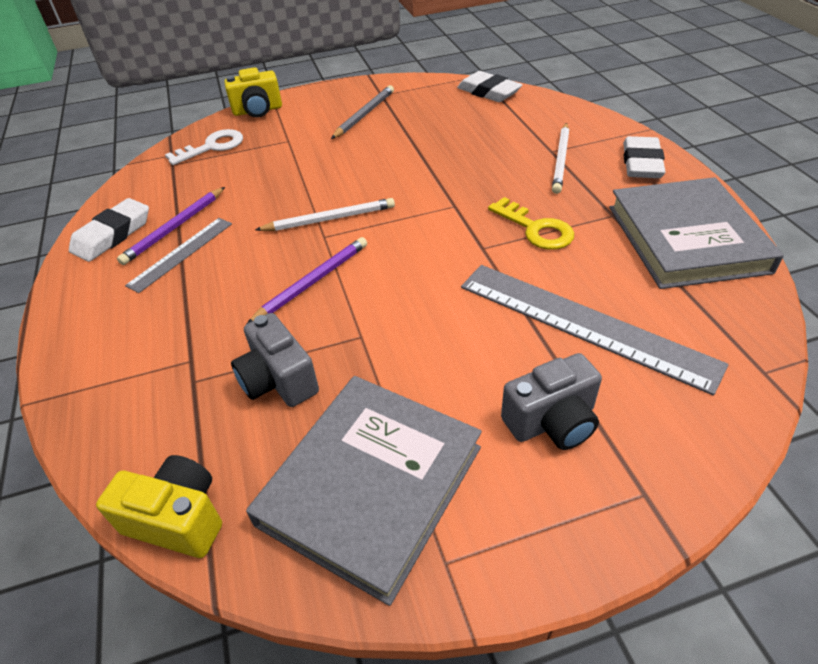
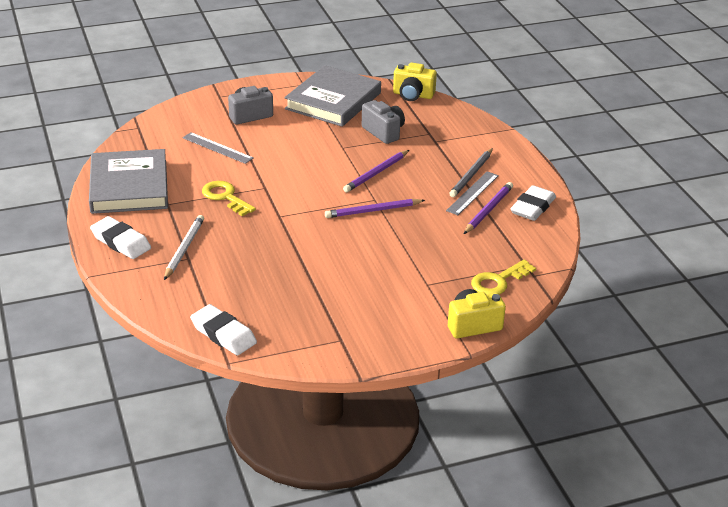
camera: 175 degrees right, 10 degrees down
(212, 147) = (498, 281): white key -> yellow key
(329, 219) = (373, 210): white pencil -> purple pencil
(364, 115) = (357, 311): grey pencil -> grey pencil (471, 174)
(584, 324) = (217, 148): grey ruler -> grey ruler, size x0.55
(641, 163) = (121, 242): white eraser -> white eraser turned 60 degrees counterclockwise

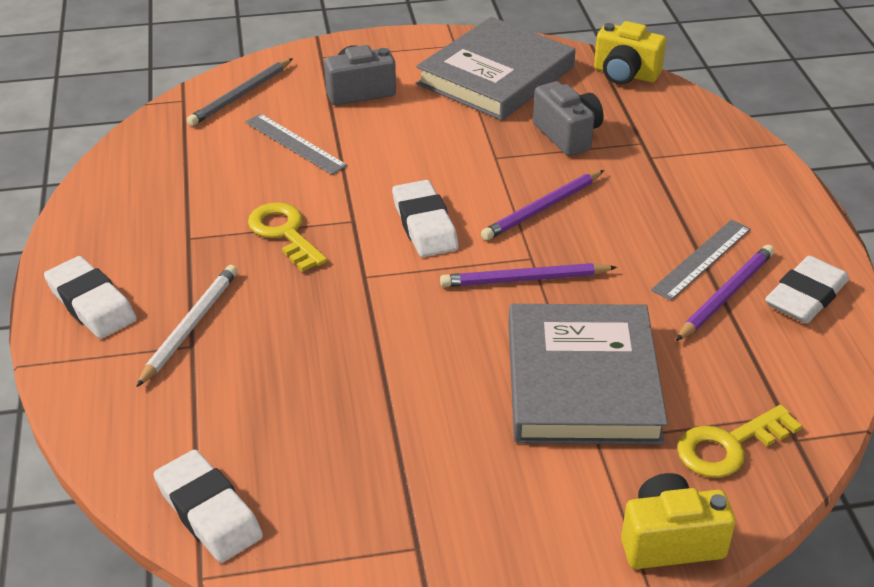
camera: 10 degrees right, 5 degrees up
(129, 186) = (137, 201): grey book -> grey book (582, 381)
(308, 187) = (424, 225): none -> white eraser
(471, 174) = (704, 223): grey pencil -> grey pencil (241, 95)

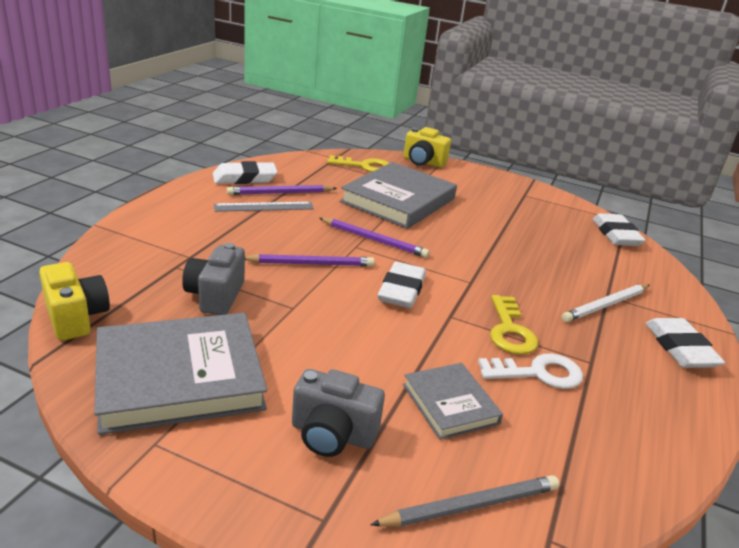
camera: 150 degrees left, 10 degrees down
(236, 202) = (538, 373): none -> white key
(295, 144) = (450, 404): grey ruler -> grey book

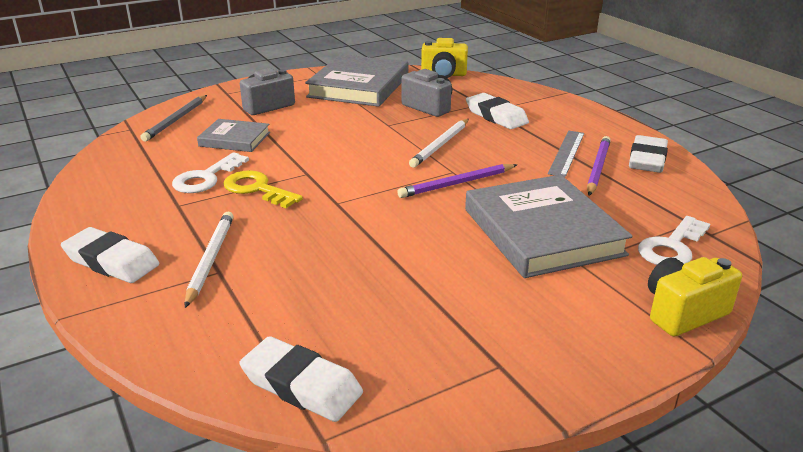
camera: 130 degrees right, 0 degrees up
(310, 264) = (440, 145): purple pencil -> white pencil
(364, 166) = (672, 247): yellow key -> white key
(401, 290) = (363, 167): white eraser -> white eraser (496, 116)

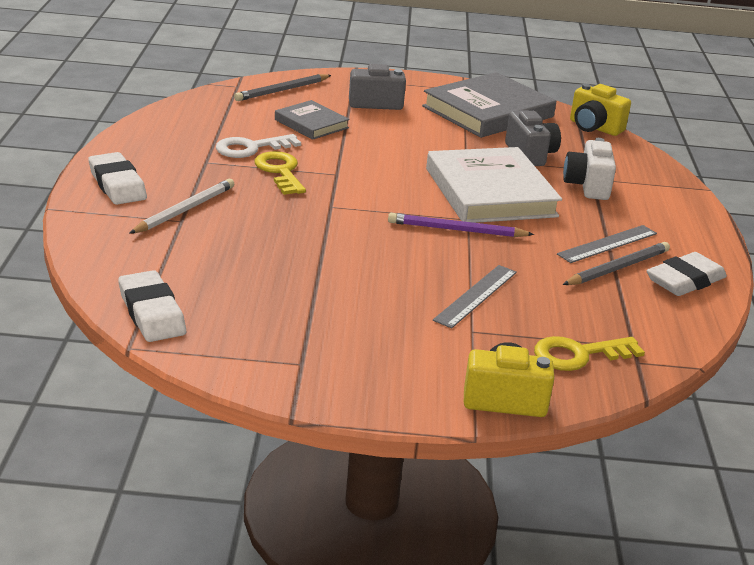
camera: 30 degrees right, 0 degrees up
(440, 145) = (490, 192): white pencil -> white book
(496, 116) = (587, 186): white eraser -> white camera
(542, 232) = (476, 295): grey book -> grey ruler
(598, 168) = (617, 268): purple pencil -> grey pencil
(672, 247) = (579, 354): white key -> yellow key

